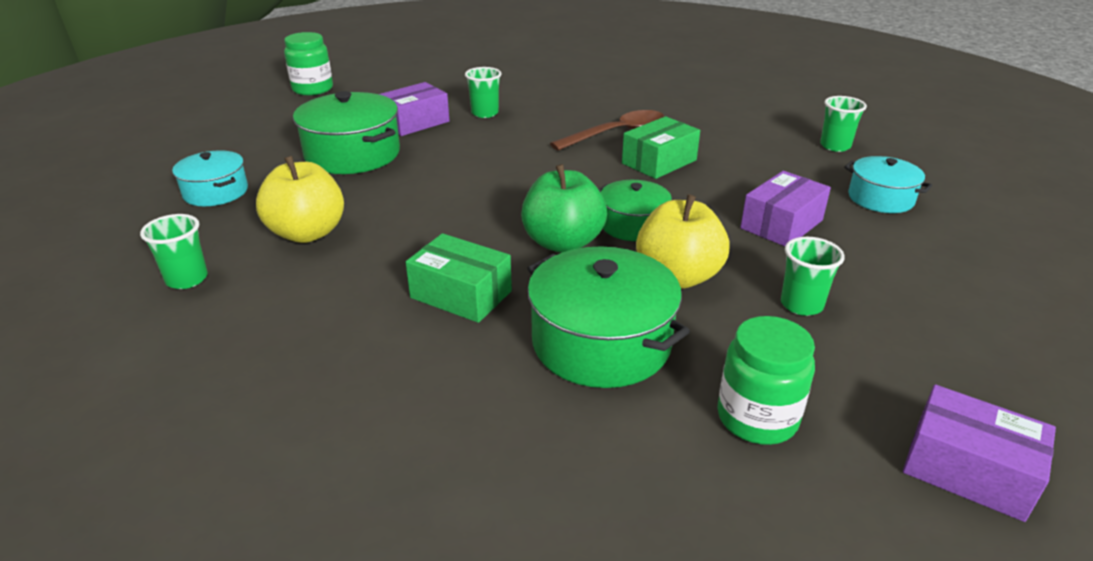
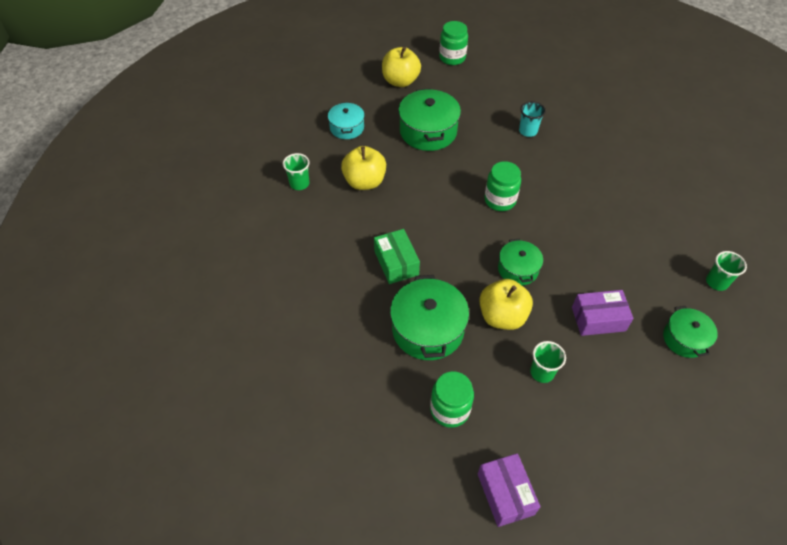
camera: 40 degrees right, 20 degrees up
(258, 126) = (400, 81): none -> yellow apple
(415, 122) = (481, 119): purple box -> none
(485, 113) = (528, 131): green cup -> turquoise cup
(527, 176) = (500, 200): none -> green jar
(563, 243) = (471, 259): green apple -> none
(617, 133) = (587, 192): brown spoon -> none
(659, 162) = (585, 231): green box -> none
(880, 198) = (684, 339): turquoise pot -> green pot

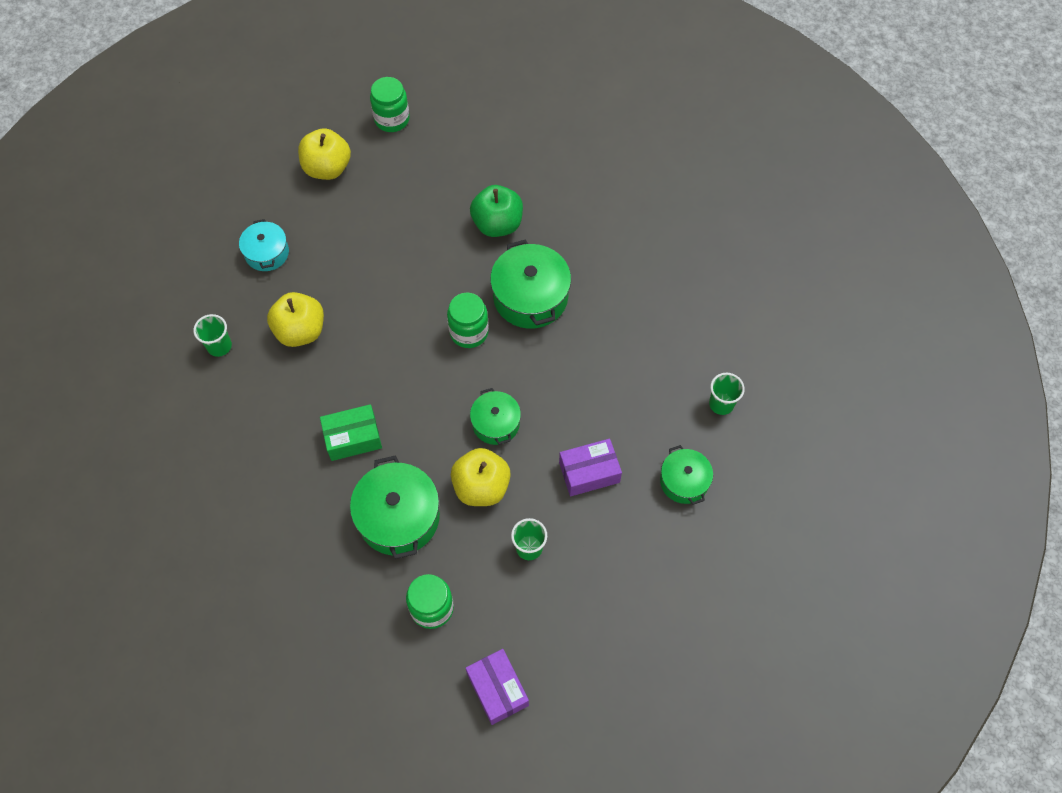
camera: 10 degrees left, 10 degrees up
(396, 263) = (353, 438): green box -> green box turned 75 degrees counterclockwise
(428, 131) = (371, 243): green pot -> green pot (530, 297)
(528, 131) = (497, 224): turquoise cup -> green apple

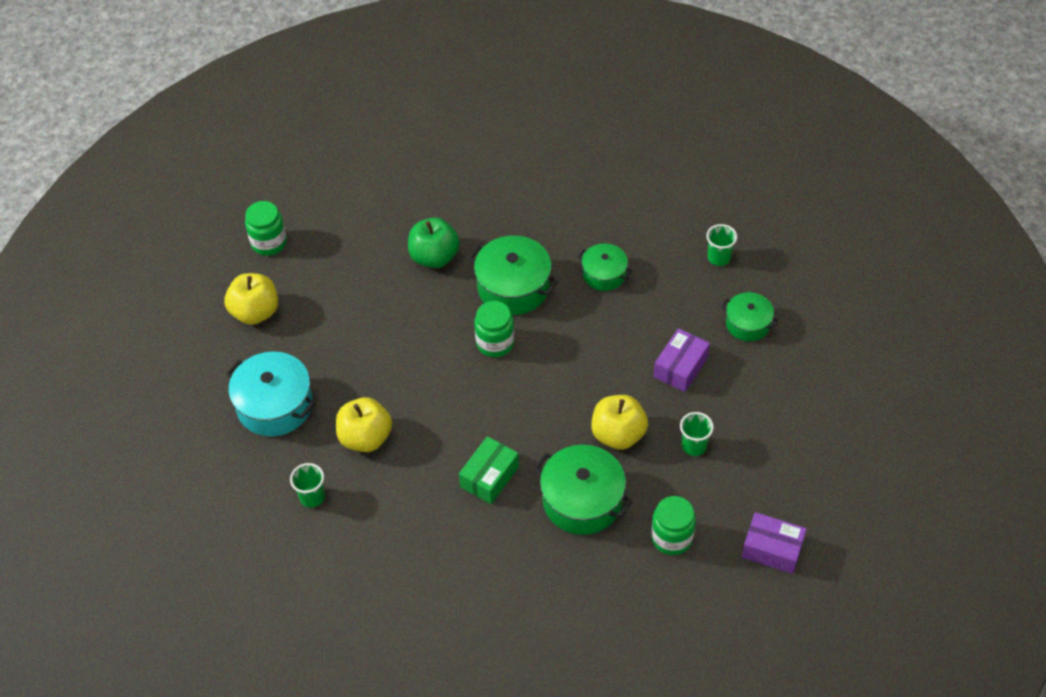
camera: 40 degrees left, 10 degrees down
(267, 253) = (275, 405): turquoise pot -> turquoise pot, size x1.66
(496, 423) = (582, 387): green pot -> green pot (604, 274)

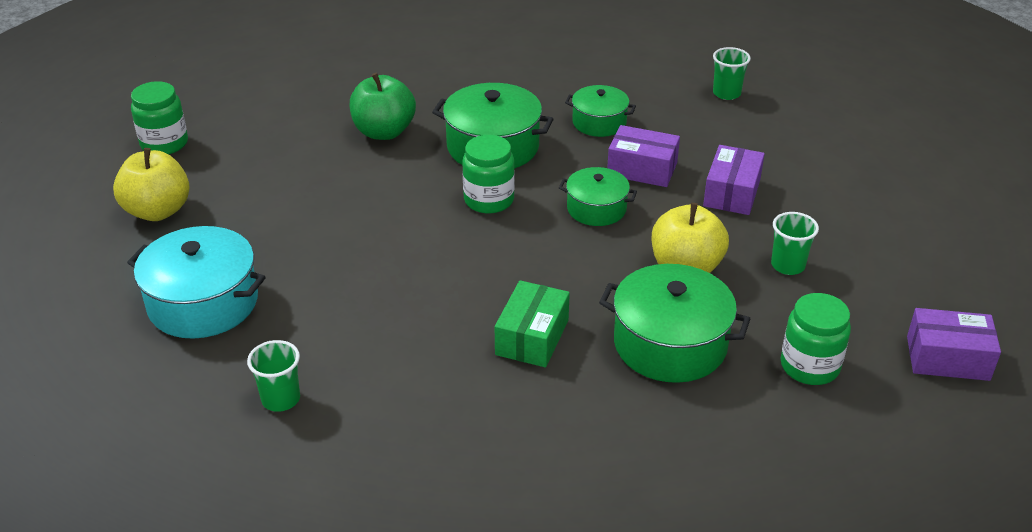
camera: 15 degrees left, 15 degrees down
(365, 438) = (343, 320): yellow apple -> none
(620, 330) = (642, 169): none -> purple box
(748, 324) = (791, 144): green pot -> green pot (596, 209)

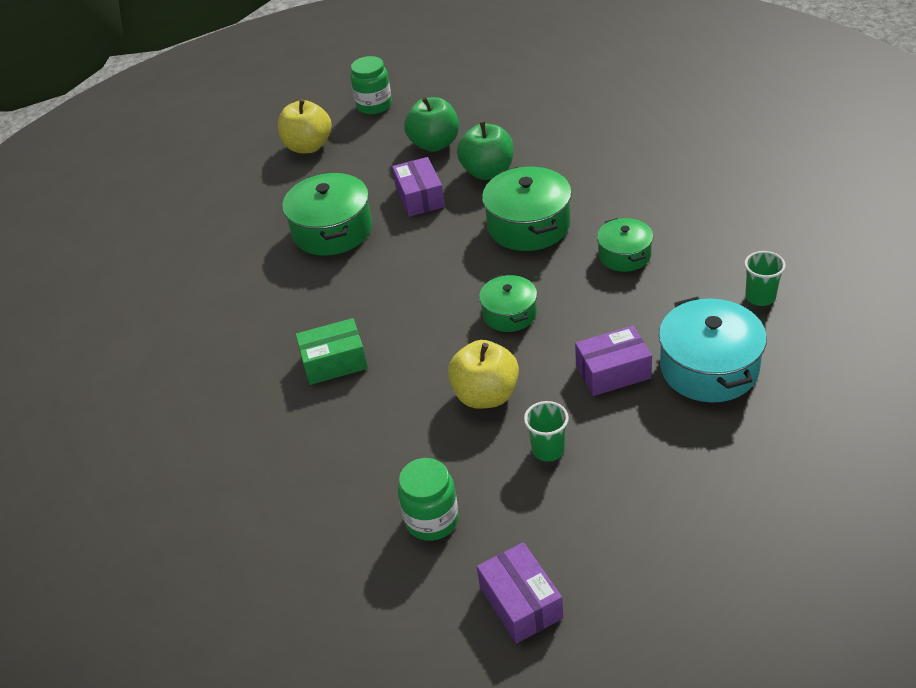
camera: 60 degrees right, 5 degrees up
(203, 303) = (243, 216): turquoise pot -> turquoise pot (709, 368)
(281, 399) = (188, 295): green cup -> none
(292, 139) = (434, 144): none -> green apple
(489, 200) = (462, 260): green jar -> none
(642, 169) = (588, 309): purple box -> purple box (420, 197)
(670, 344) = (388, 431): green pot -> green pot (332, 230)

